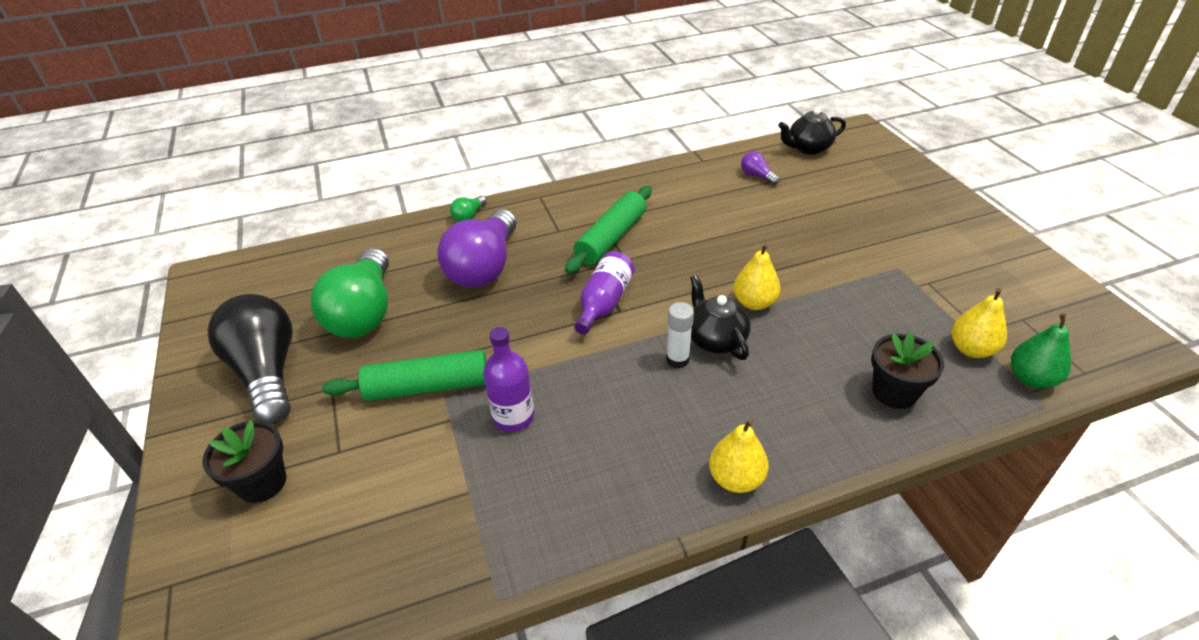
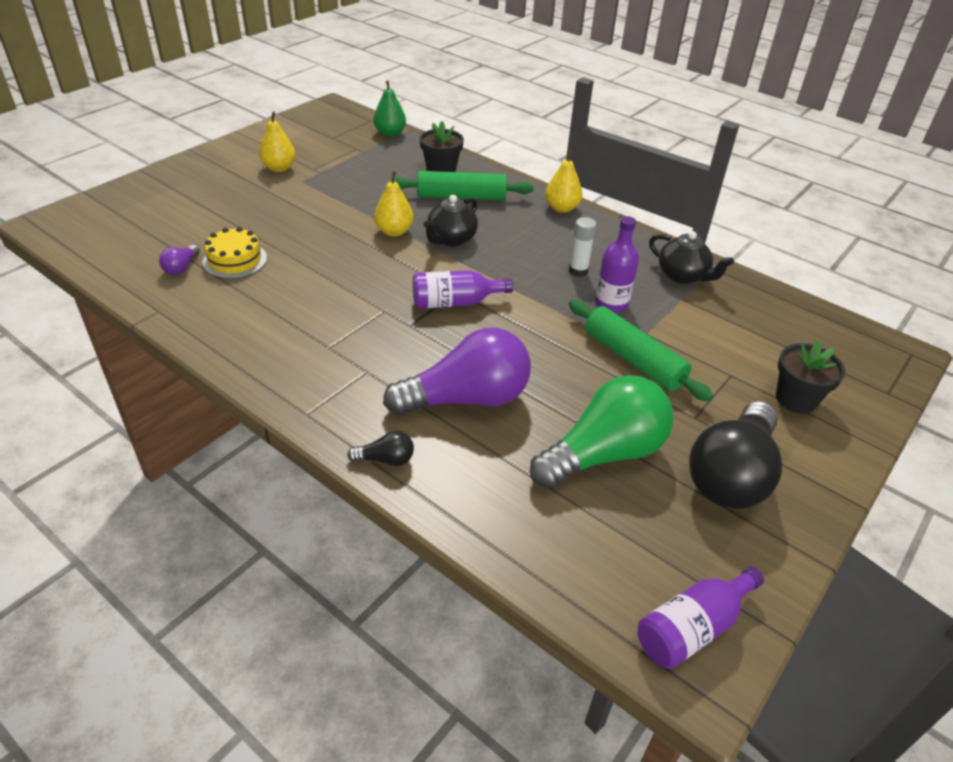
camera: 125 degrees left, 0 degrees up
(225, 286) = (692, 627): none -> purple bottle
(469, 216) = (385, 459): green light bulb -> black light bulb
(611, 238) = (356, 329): green rolling pin -> green rolling pin (461, 197)
(677, 359) = (487, 250): white glue stick -> white glue stick (578, 271)
(754, 201) = (235, 260): none -> yellow cake
(808, 148) = (103, 247): black teapot -> black teapot (682, 276)
(971, 349) = (378, 151): yellow pear -> yellow pear (279, 168)

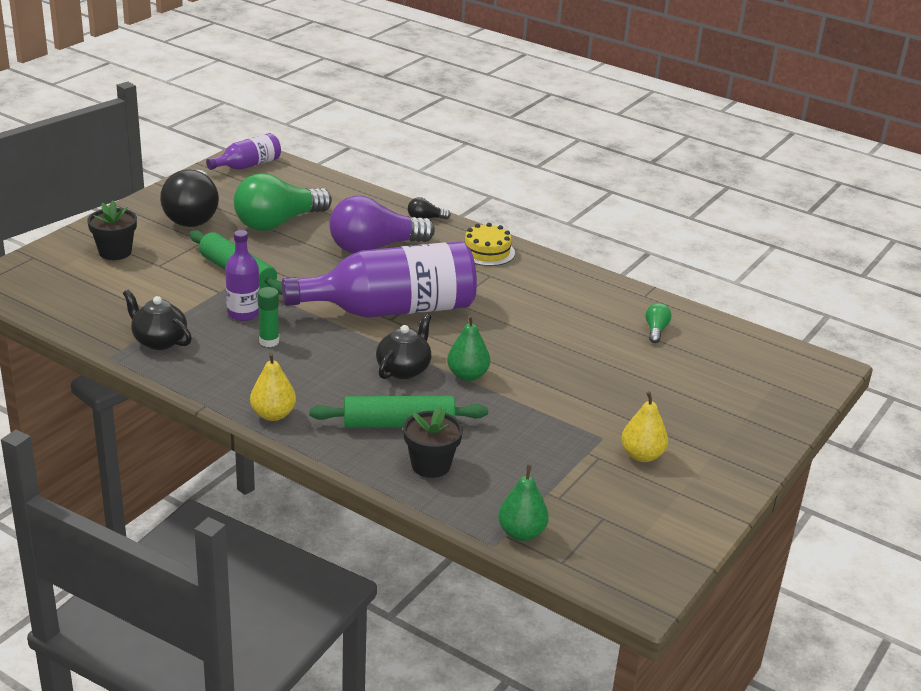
camera: 175 degrees right, 10 degrees down
(181, 267) = (656, 330): purple light bulb -> green light bulb
(235, 260) = (612, 339): yellow cake -> yellow cake (487, 252)
(394, 231) = (467, 375): yellow pear -> green pear
(455, 302) = (391, 310): purple bottle -> purple bottle, size x2.07
(578, 271) = (269, 341): white glue stick -> green glue stick
(731, 475) = (193, 215): black light bulb -> black light bulb turned 150 degrees clockwise

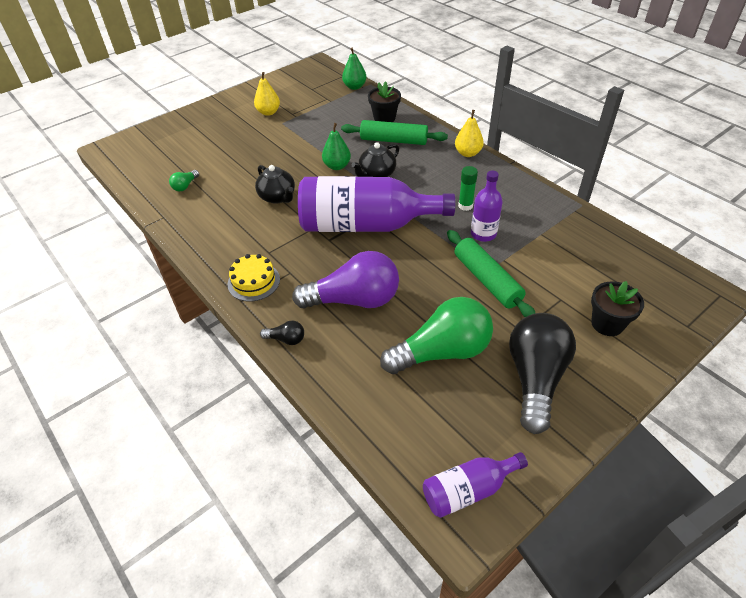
camera: 160 degrees left, 15 degrees up
(159, 341) = (547, 215): black teapot -> black teapot (277, 197)

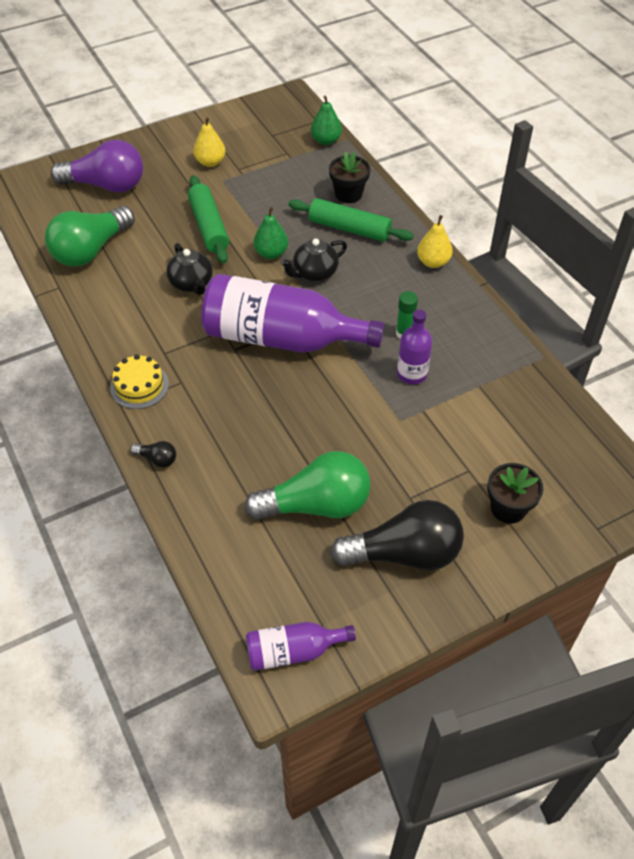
camera: 10 degrees right, 5 degrees up
(185, 186) = (91, 250): green light bulb -> green light bulb, size x2.41
(354, 300) = (241, 427): purple light bulb -> purple light bulb (106, 185)
(487, 280) = (394, 432): green rolling pin -> green rolling pin (209, 226)
(535, 378) = (404, 553): black light bulb -> black light bulb turned 60 degrees clockwise

